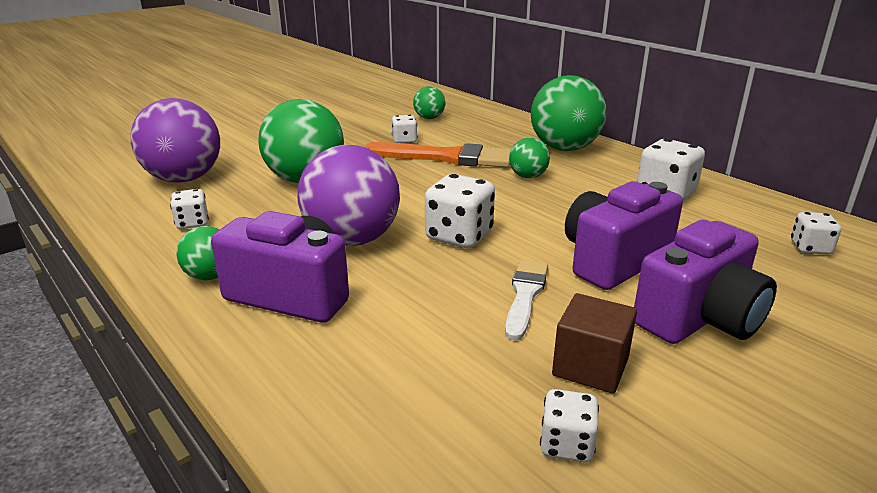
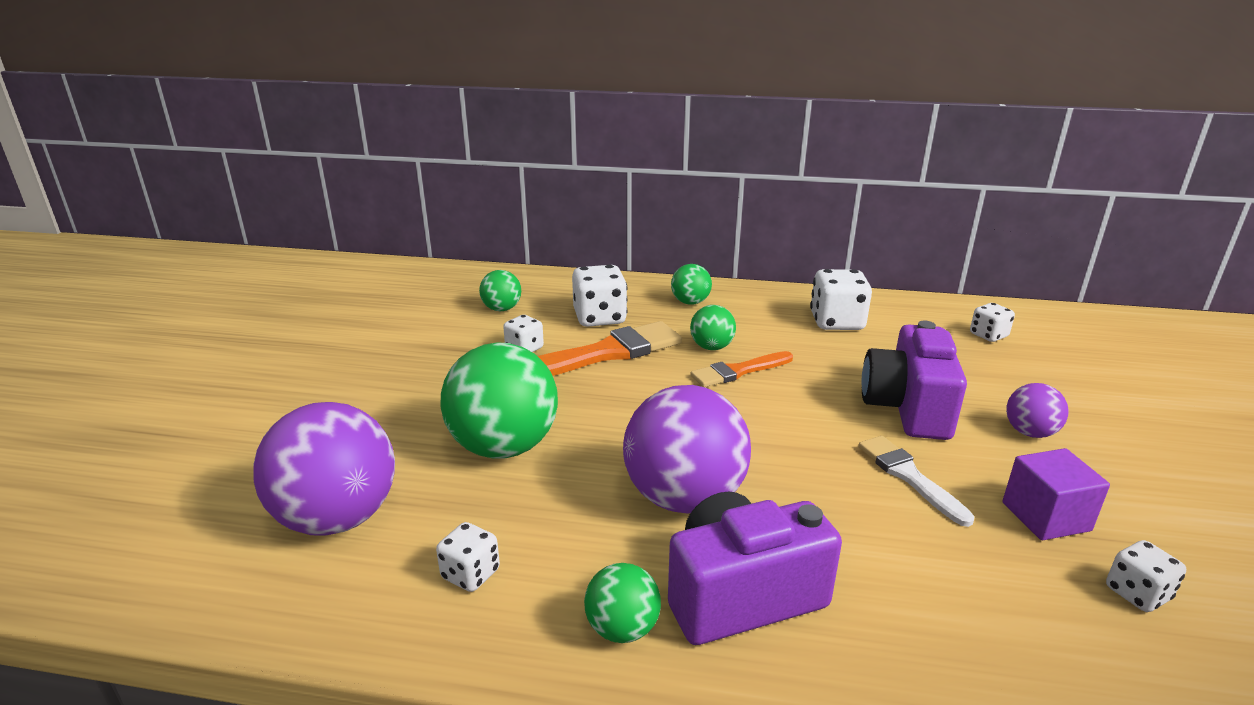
camera: 40 degrees left, 0 degrees up
(459, 236) = (766, 442): white dice -> white dice (599, 318)
(520, 195) = (738, 371): none -> orange brush
(564, 148) = (690, 302): green ball -> green ball, size x0.50
(590, 367) = (1045, 516): brown cube -> purple cube
(699, 318) = (1029, 432): purple camera -> purple ball

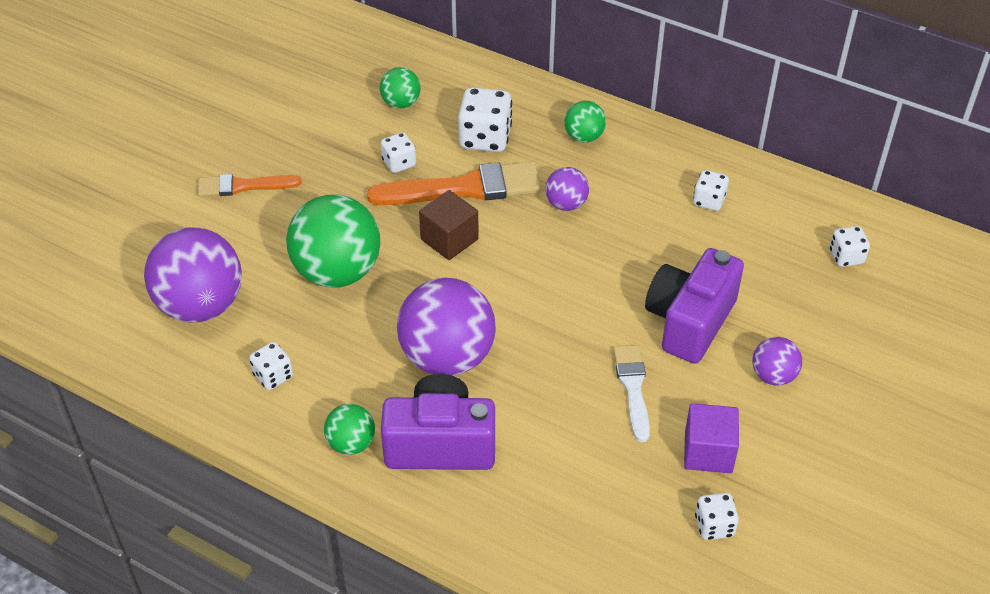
camera: 20 degrees right, 20 degrees up
(614, 394) = (449, 239): none -> brown cube
(711, 347) = (566, 204): green ball -> purple ball
(738, 371) = (571, 240): orange brush -> orange brush (243, 186)
(836, 322) = (709, 201): white dice -> white dice, size x0.58

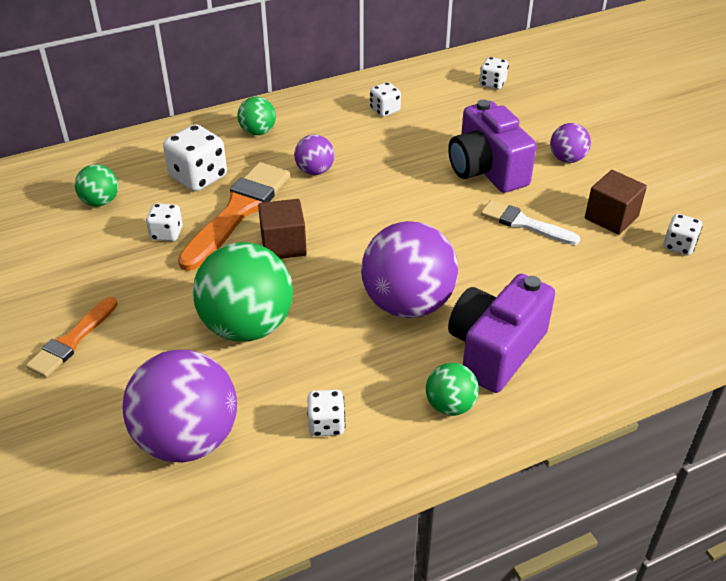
camera: 55 degrees left, 5 degrees down
(708, 452) = (611, 217): purple cube -> brown cube

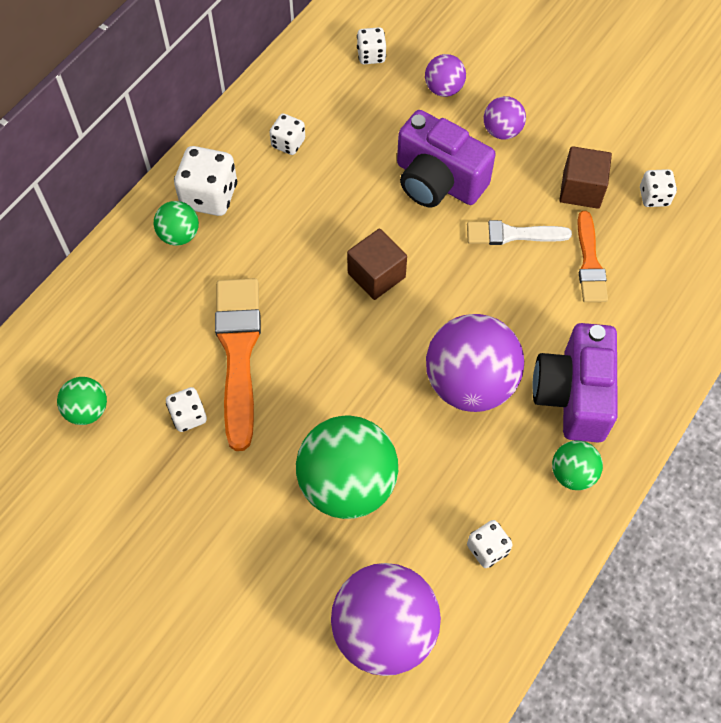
camera: 30 degrees left, 20 degrees up
(72, 340) = (199, 588): orange brush -> orange brush (589, 263)
(198, 177) = (164, 327): white dice -> white dice (209, 196)
(283, 245) = (312, 372): brown cube -> brown cube (376, 275)
(315, 171) = (275, 261): purple ball -> purple ball (443, 89)

